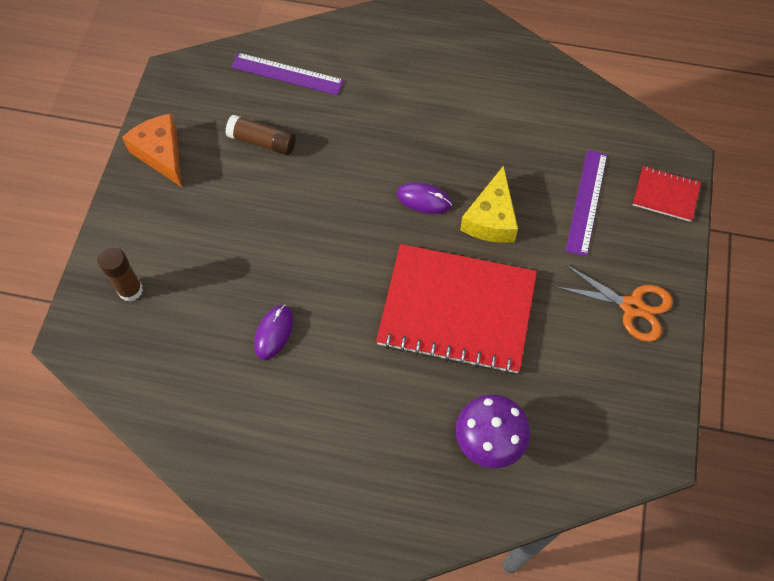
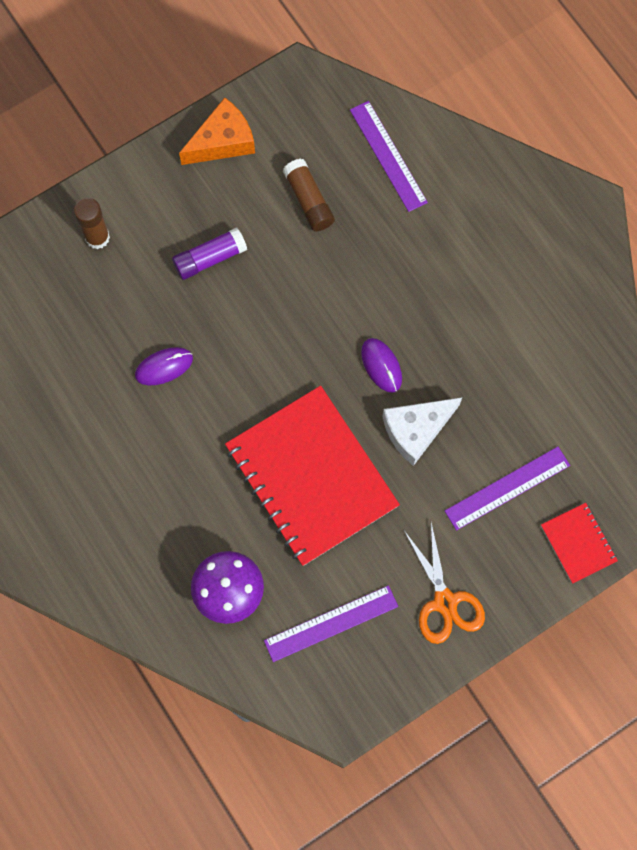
camera: 45 degrees right, 10 degrees up
(161, 154) = (222, 141): orange cheese -> orange cheese turned 45 degrees clockwise
(231, 234) = (210, 258): none -> purple glue stick
(491, 218) = (416, 430): yellow cheese -> white cheese
(578, 393) = (331, 623): none -> purple ruler

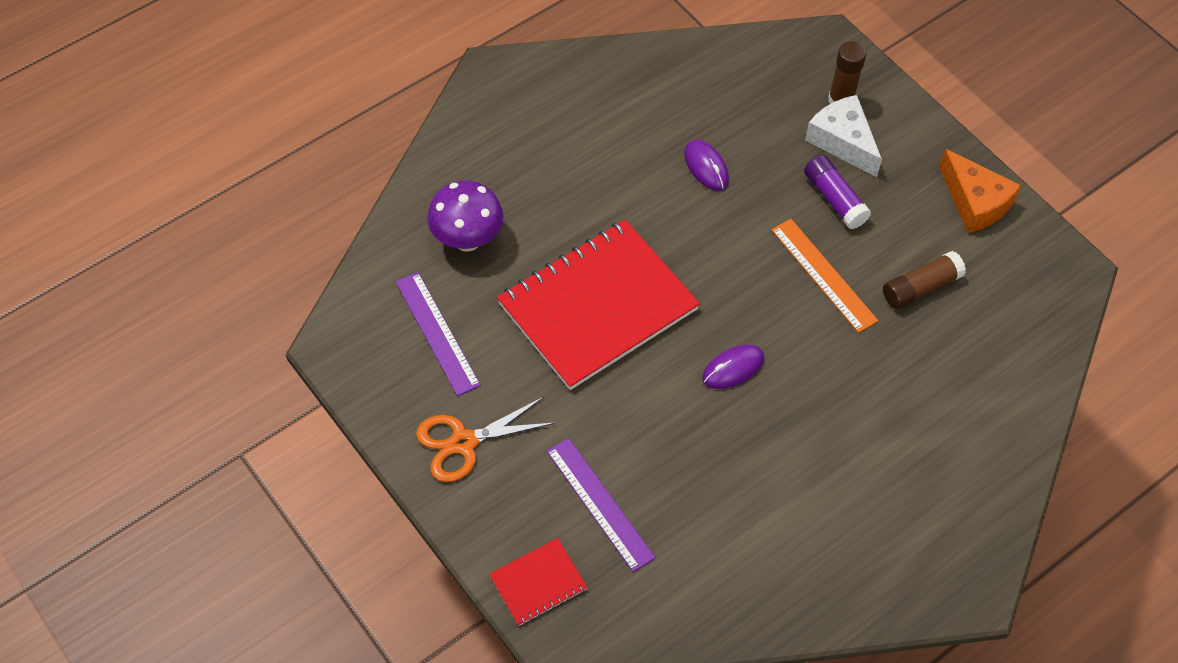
camera: 85 degrees right, 15 degrees down
(290, 279) = (823, 275): none -> orange ruler
(388, 156) = (993, 364): purple ruler -> none
(416, 430) = (660, 406): white cheese -> white cheese (842, 141)

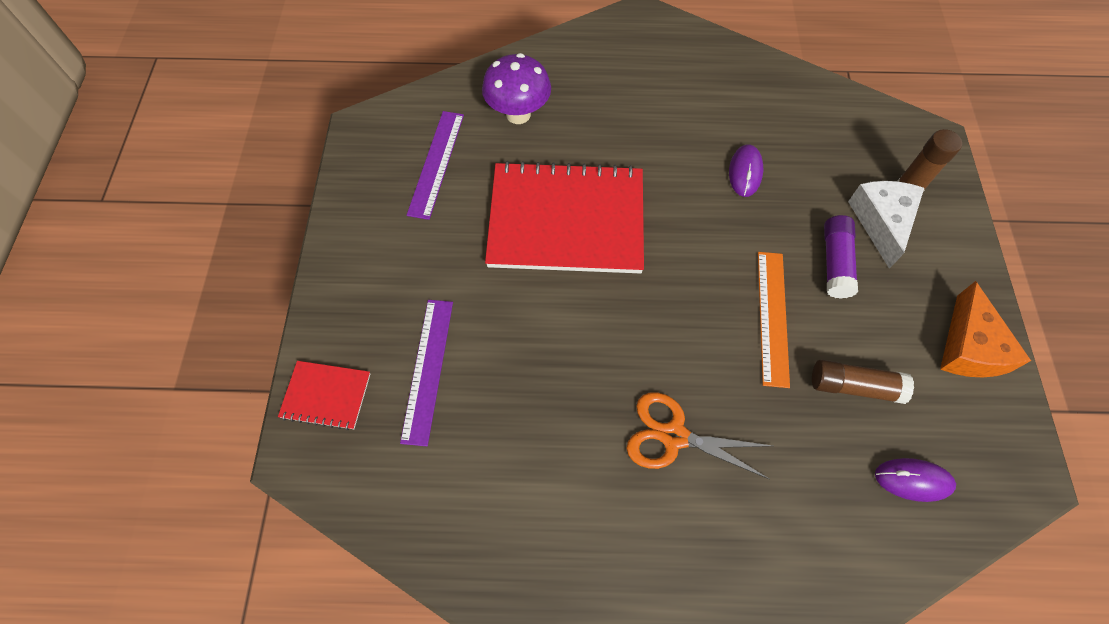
camera: 40 degrees right, 5 degrees up
(463, 442) = (378, 251): orange scissors -> orange scissors (674, 436)
(733, 368) = (628, 339): purple mouse -> purple mouse (913, 480)

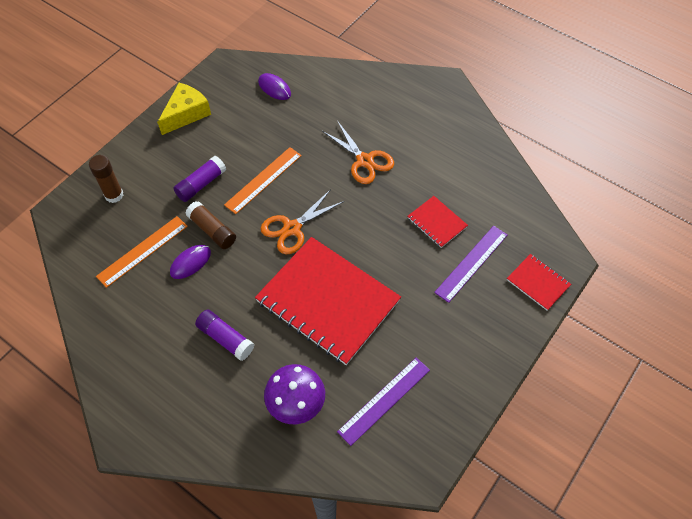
camera: 145 degrees left, 5 degrees down
(507, 401) = (437, 222): none -> red notebook
(635, 127) = (225, 338): none -> purple glue stick
(678, 276) = (292, 228): none -> orange scissors
(804, 154) = (143, 251): none -> orange ruler
(854, 386) = (258, 131): brown glue stick -> brown glue stick (212, 230)
(881, 222) = (151, 188): white cheese -> none
(969, 347) = (186, 114): orange cheese -> yellow cheese

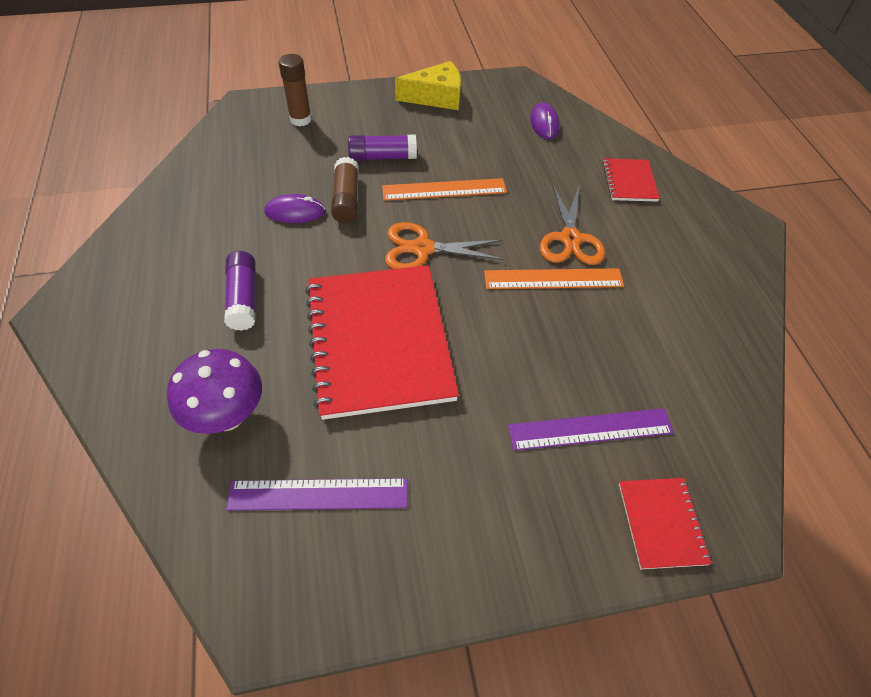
camera: 40 degrees right, 5 degrees down
(143, 251) = (268, 175): orange ruler -> orange ruler (553, 279)
(437, 222) = (591, 354): red notebook -> red notebook (629, 181)

